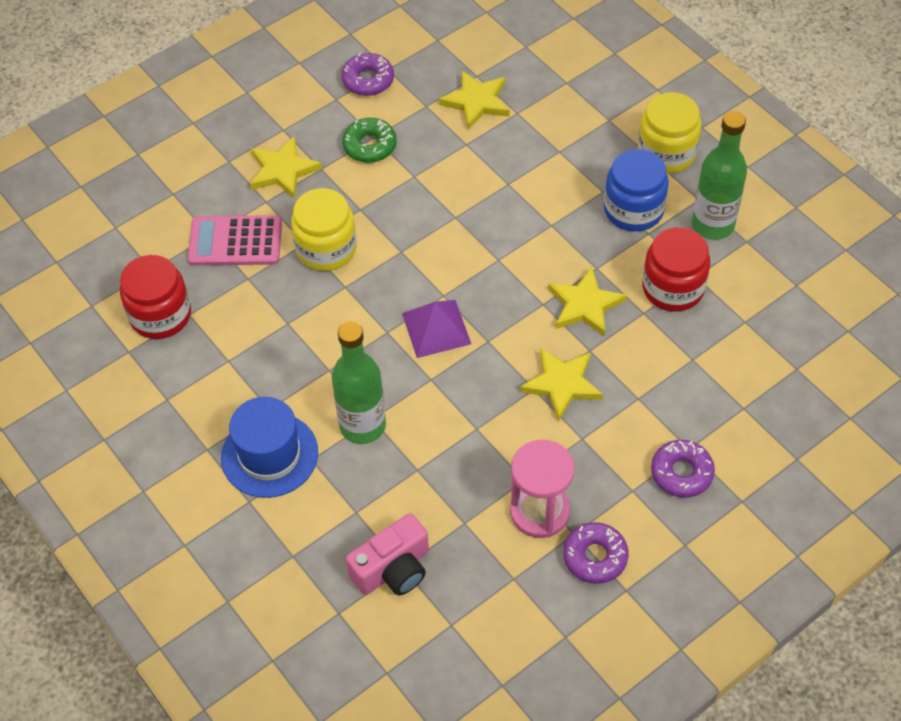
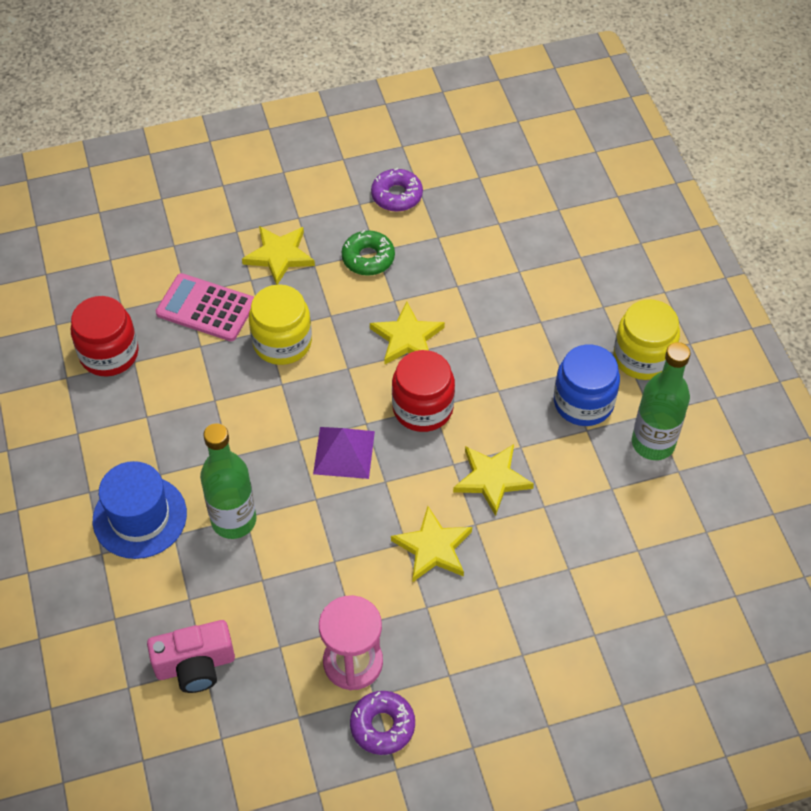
camera: 20 degrees right, 0 degrees up
(476, 102) = (486, 248): yellow star -> yellow star (407, 338)
(673, 288) = (583, 492): red jar -> red jar (422, 408)
(681, 473) = (503, 676): purple donut -> none

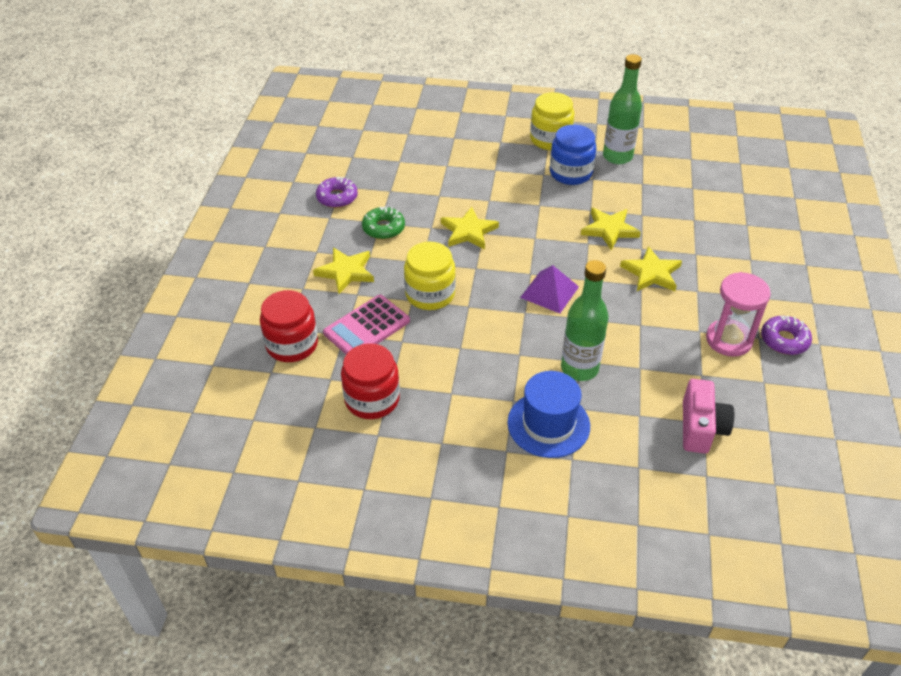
camera: 65 degrees left, 10 degrees down
(422, 408) = (533, 242): red jar -> red jar (292, 345)

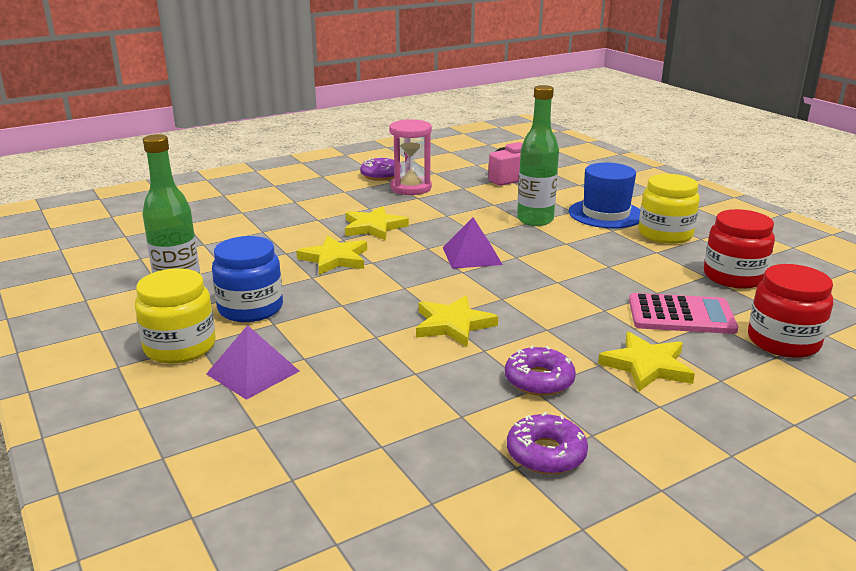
camera: 130 degrees left, 20 degrees down
(383, 228) = (539, 380): green donut -> purple donut
(430, 294) = (580, 304): yellow jar -> yellow jar (665, 234)
(499, 151) = (253, 372): none -> purple pyramid

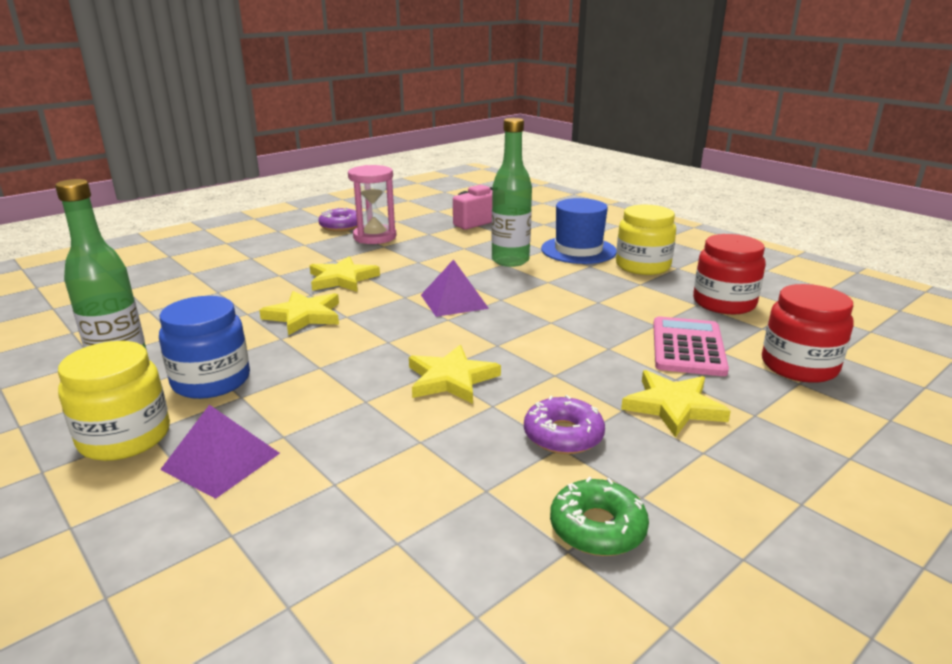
camera: 10 degrees left, 0 degrees up
(546, 453) = (597, 528): purple donut -> green donut
(681, 315) = (688, 347): pink calculator -> pink calculator turned 75 degrees counterclockwise

